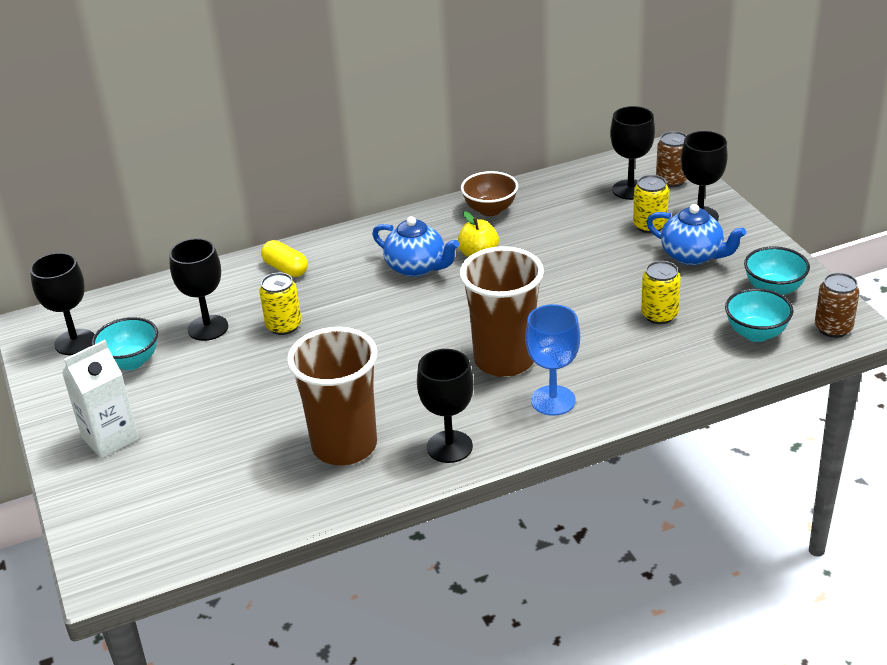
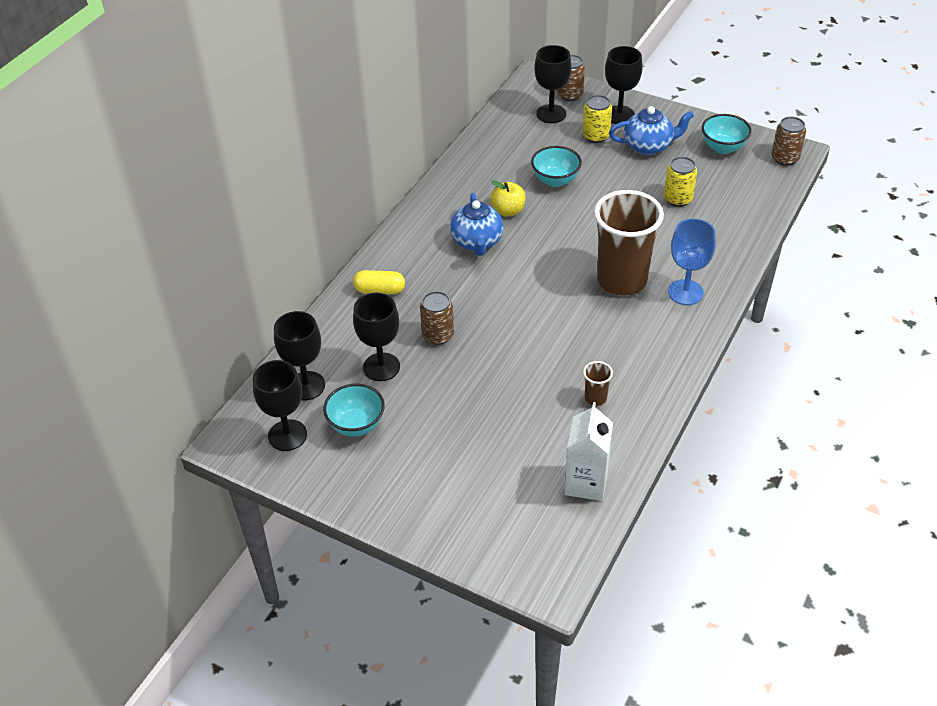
camera: 40 degrees left, 10 degrees up
(110, 438) = (422, 490): white carton -> white carton (586, 482)
(284, 326) = (438, 335): yellow can -> brown can
(344, 446) = (595, 398): brown cup -> brown cup, size x0.40
(416, 267) = (477, 242): blue teapot -> blue teapot turned 90 degrees clockwise
(449, 447) = (662, 359): black goblet -> black goblet (306, 386)
(490, 210) = (473, 172): brown bowl -> none
(756, 333) = (747, 183): turquoise bowl -> turquoise bowl (555, 180)

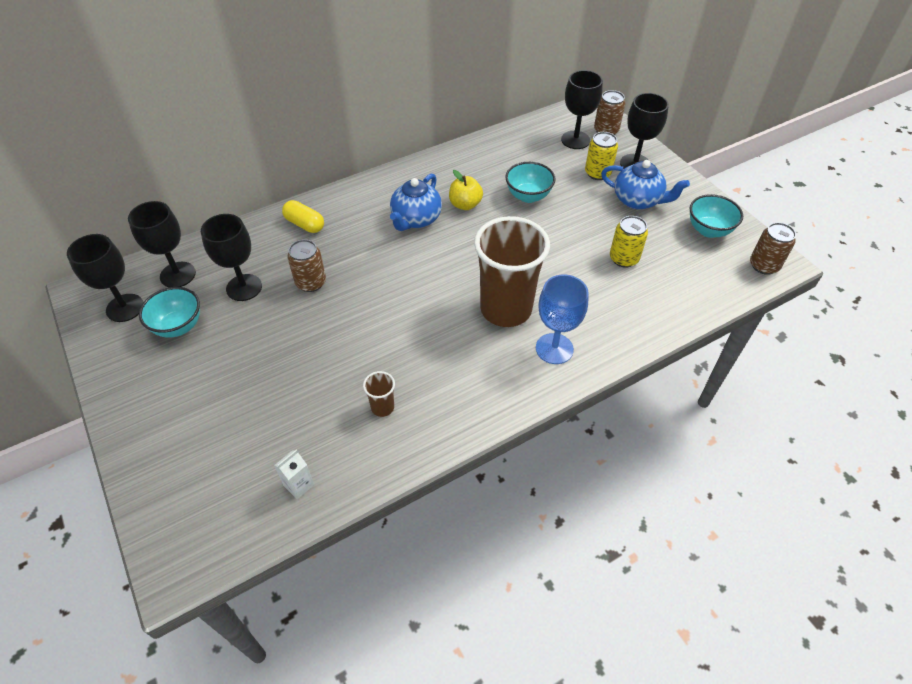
camera: 30 degrees right, 5 degrees up
(586, 482) = (299, 485): white carton -> white carton, size x0.53

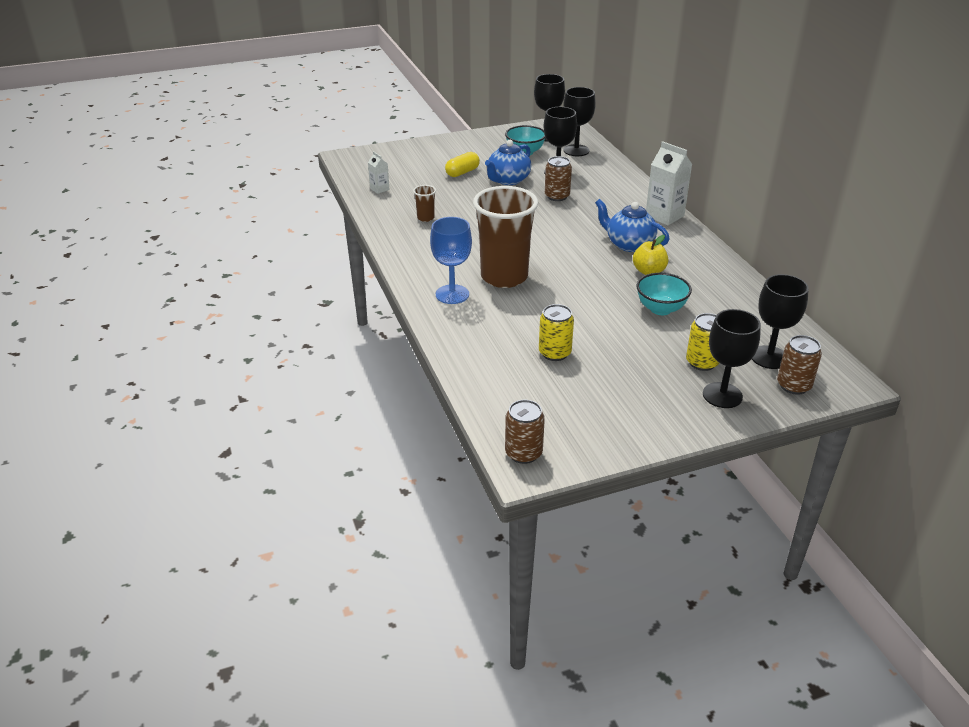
camera: 100 degrees right, 15 degrees down
(305, 224) = (627, 195): yellow capsule -> yellow capsule (462, 172)
(351, 196) = (664, 216): none -> white carton
(637, 200) = (649, 382): blue teapot -> blue teapot (508, 180)
(708, 230) = (590, 425): turquoise bowl -> none

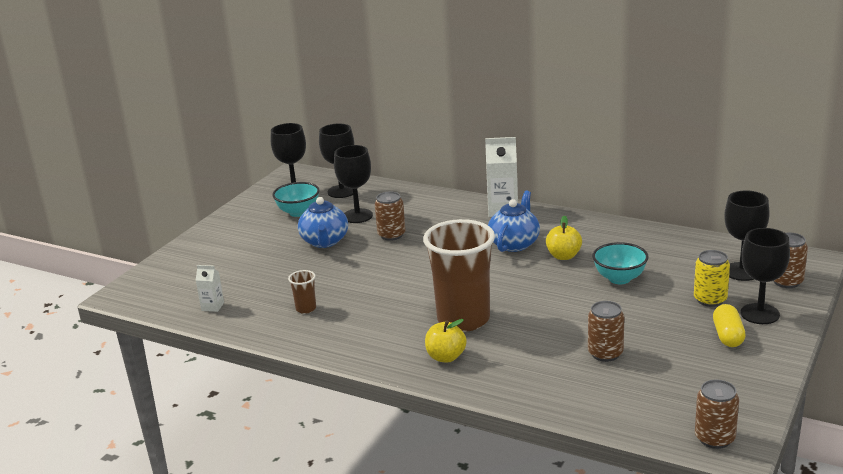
camera: 40 degrees left, 10 degrees down
(452, 294) = (446, 357): blue goblet -> yellow apple
(462, 172) = (270, 254): yellow capsule -> yellow capsule (728, 336)
(554, 353) = (605, 353): yellow can -> brown can
(629, 244) = (514, 244): blue teapot -> blue teapot turned 120 degrees clockwise

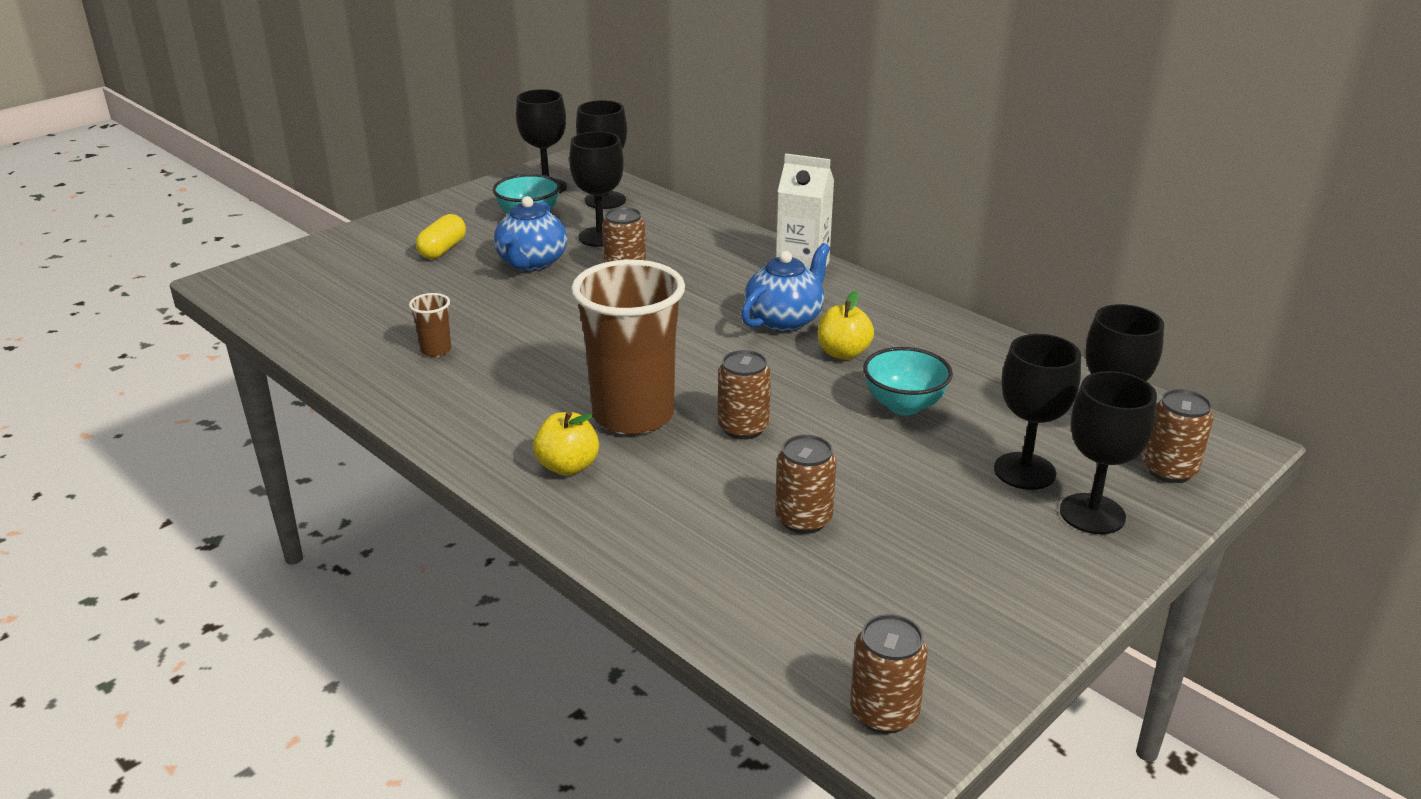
camera: 15 degrees right, 5 degrees up
(212, 306) = (323, 320): white carton -> none
(535, 312) = (743, 428): none -> brown can
(710, 300) = (1024, 471): yellow can -> black goblet
(728, 336) = (1016, 538): yellow capsule -> yellow capsule (442, 249)

